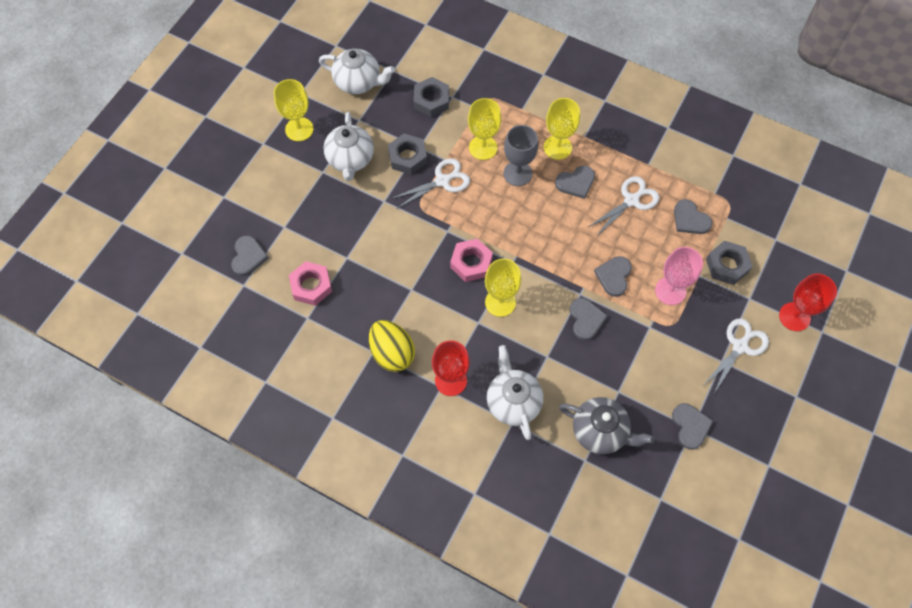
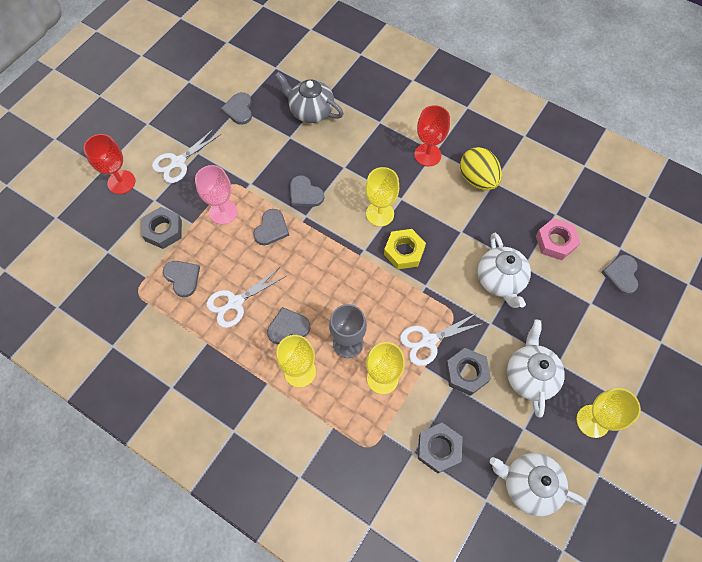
camera: 175 degrees left, 0 degrees up
(471, 263) = (404, 251): pink nut -> yellow nut
(513, 402) = (377, 136): white teapot -> white teapot (500, 280)
(586, 319) = (305, 193): grey heart -> grey heart turned 45 degrees counterclockwise

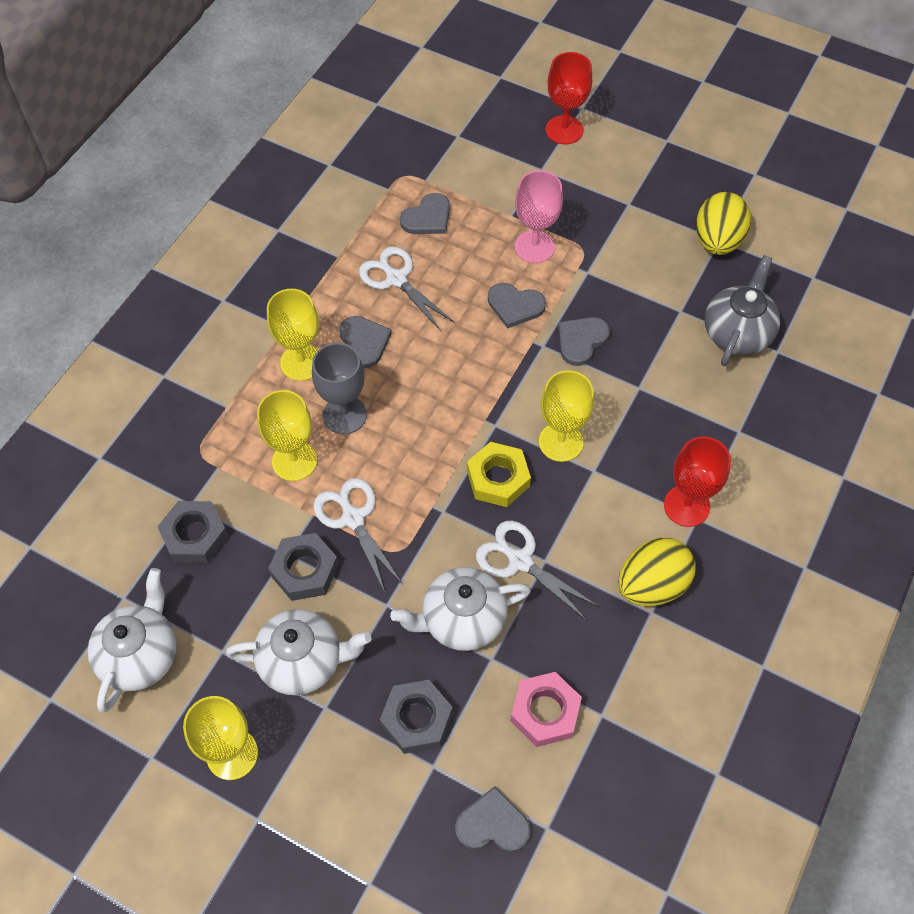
camera: 85 degrees right, 5 degrees down
(163, 230) = (496, 186): grey nut -> grey nut (416, 719)
(178, 162) = (608, 184): white scissors -> white scissors (520, 561)
(239, 109) = (717, 241): grey heart -> yellow egg

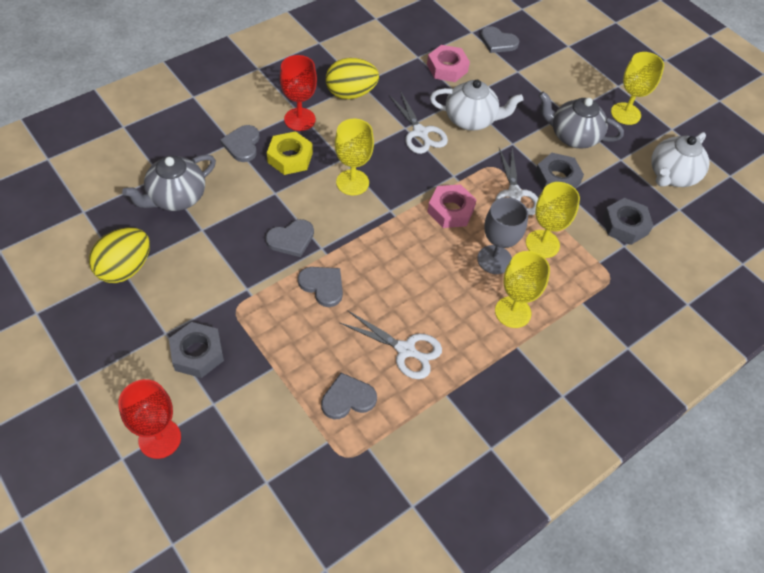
camera: 160 degrees left, 5 degrees down
(303, 661) = (573, 137): white teapot -> grey teapot
(364, 342) = (456, 307): grey heart -> grey heart (242, 144)
(396, 279) = (405, 350): white scissors -> white scissors turned 45 degrees counterclockwise
(416, 719) = (518, 90): grey nut -> grey nut (197, 353)
(423, 457) = (450, 210): none -> pink nut
(498, 478) = (407, 178): yellow nut -> yellow nut (290, 157)
(534, 247) = (273, 328): pink goblet -> none

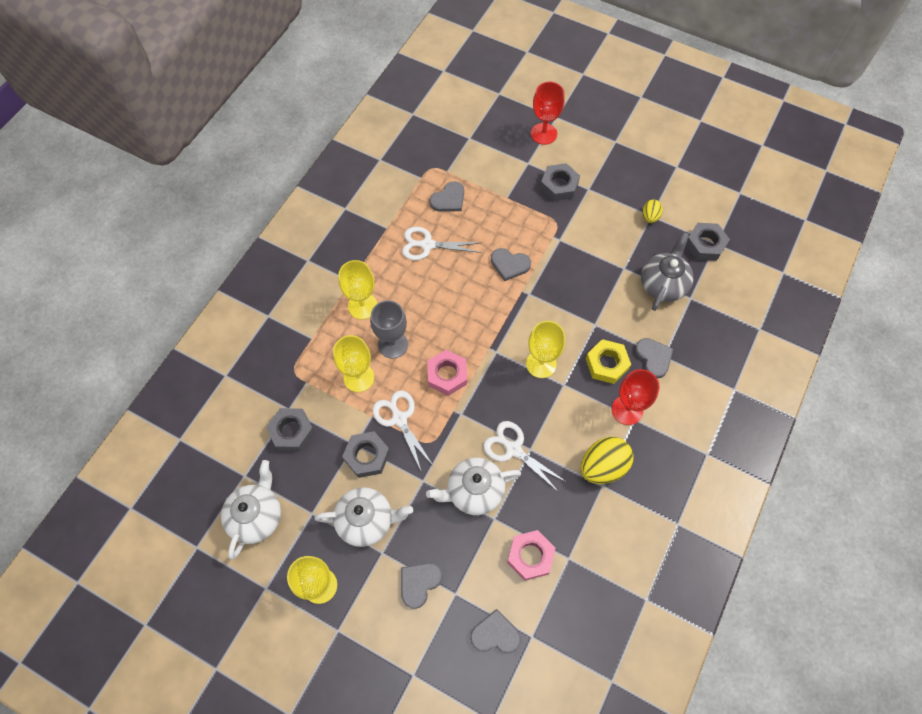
camera: 160 degrees right, 10 degrees up
(96, 215) = (705, 245): none -> grey nut
(125, 268) = (650, 217): yellow egg -> yellow egg, size x0.53
(291, 239) = (555, 290): grey heart -> grey heart (419, 583)
(573, 137) = (366, 520): grey teapot -> white teapot

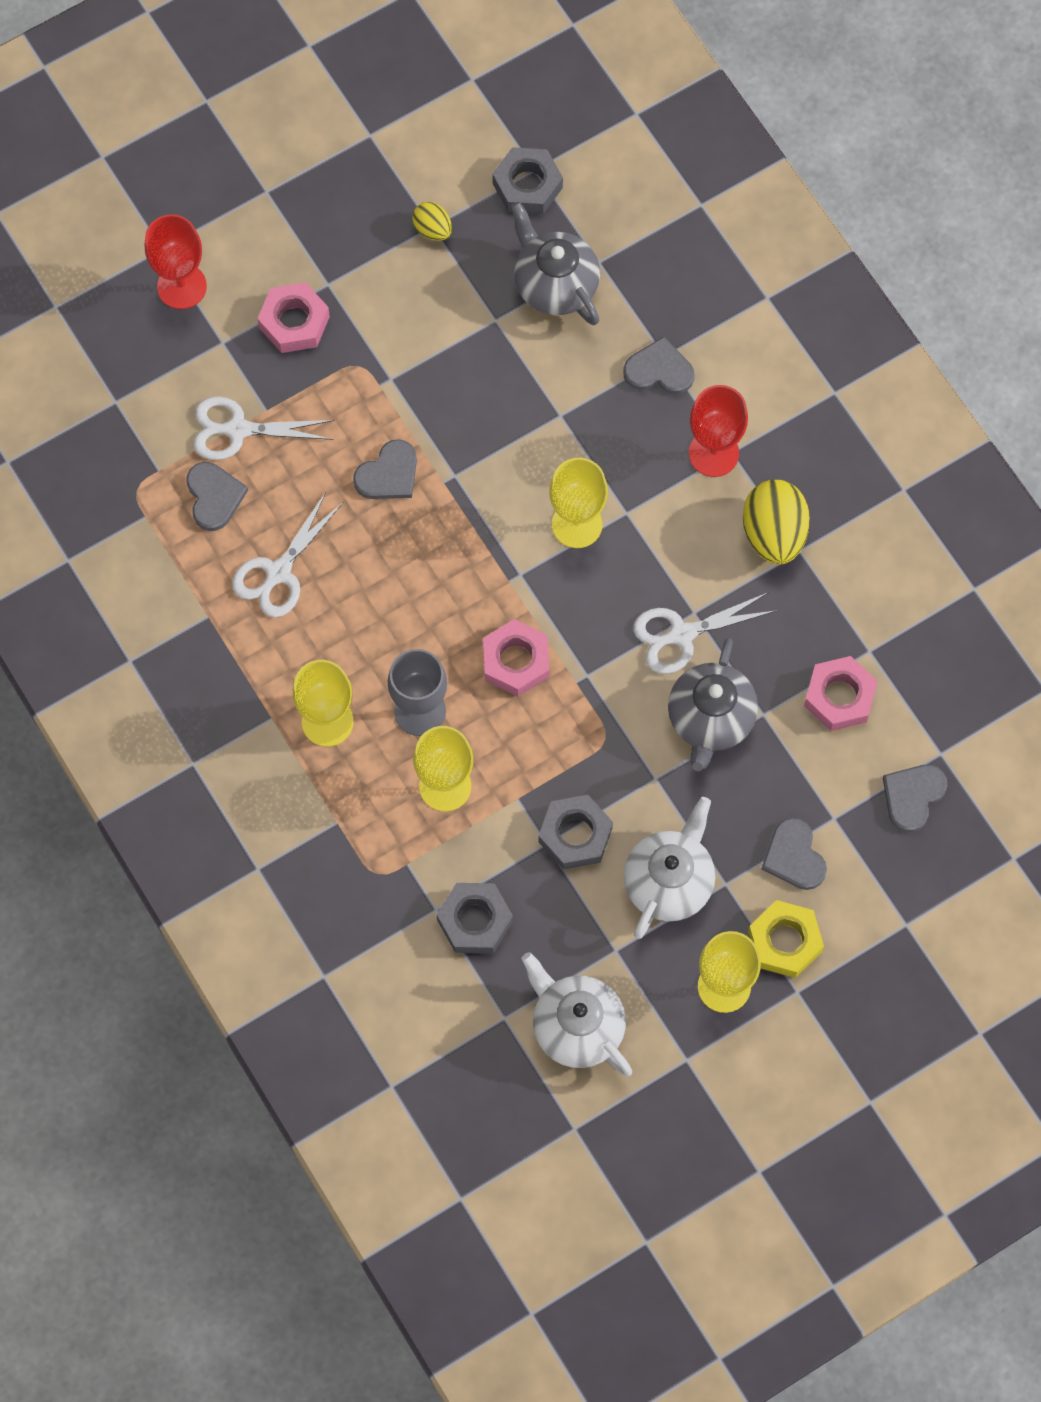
camera: 60 degrees left, 5 degrees up
(399, 419) = (545, 762): white scissors -> white scissors (238, 430)
(474, 491) = (710, 719): white teapot -> grey teapot
(559, 185) = (294, 322): grey nut -> pink nut
(607, 364) = (630, 437): yellow nut -> yellow nut (785, 941)

